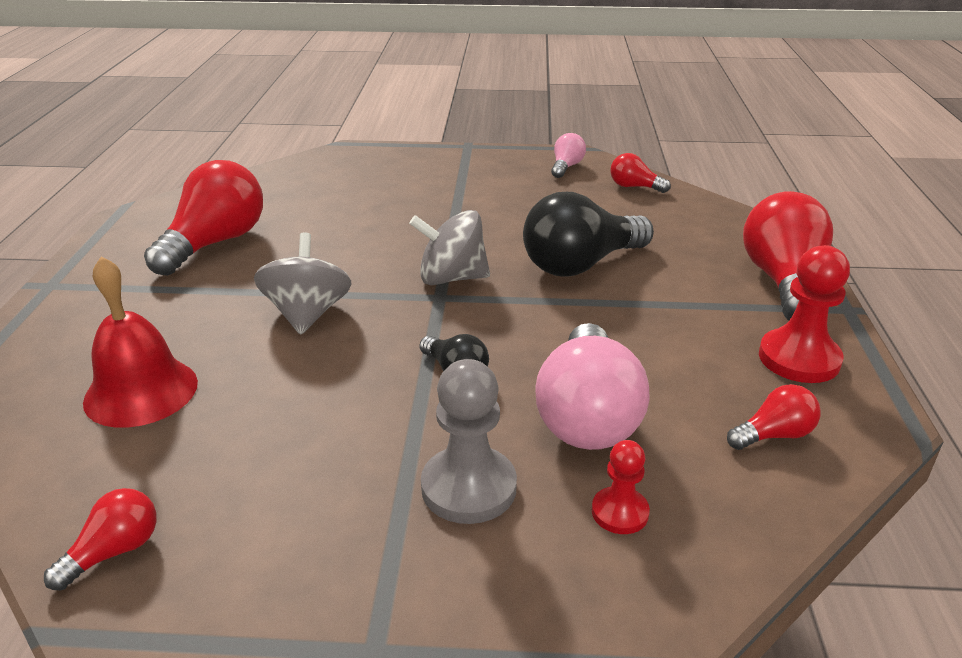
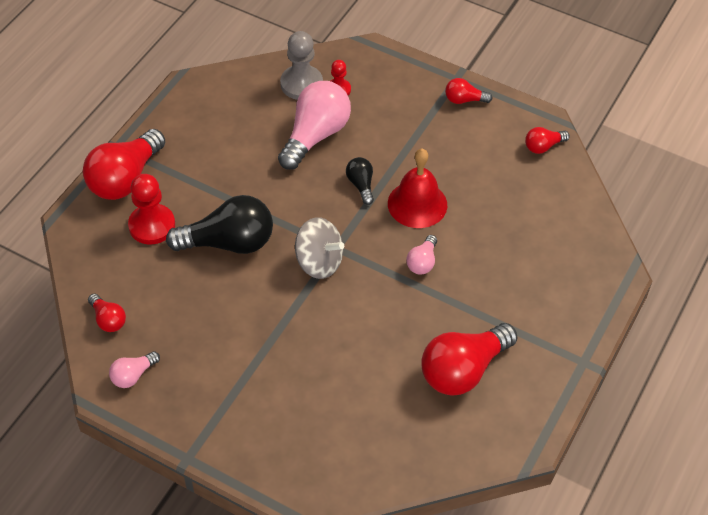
camera: 155 degrees left, 20 degrees up
(141, 391) = (527, 233): red bell -> red bell (417, 204)
(307, 314) = (422, 262): grey spinning top -> pink light bulb
(468, 487) = (391, 121): grey pawn -> grey pawn (301, 84)
(774, 435) = (243, 95): red light bulb -> red light bulb (464, 100)
(799, 359) = (183, 126): red pawn -> red pawn (152, 225)

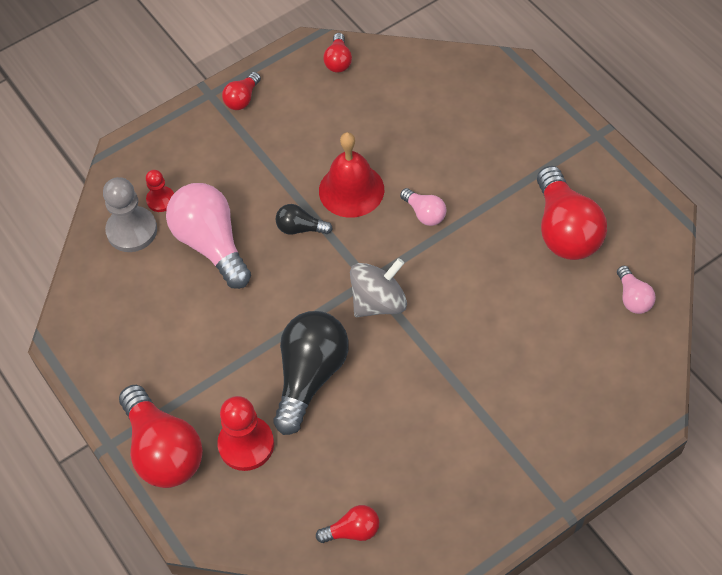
camera: 60 degrees left, 5 degrees up
(133, 375) = (438, 529): pink light bulb -> pink light bulb (633, 298)

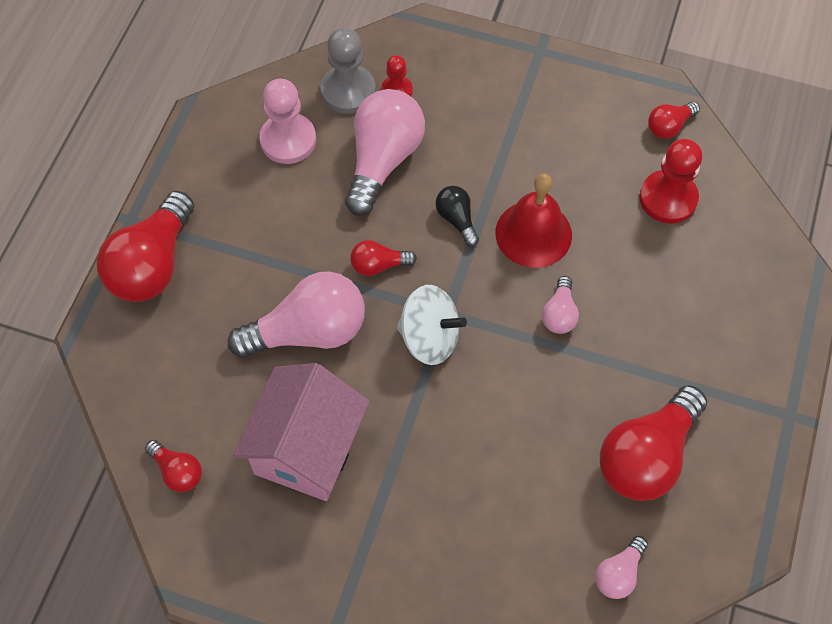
camera: 50 degrees right, 5 degrees up
(138, 295) = (288, 140): none -> pink pawn
(242, 99) = (556, 79): red light bulb -> red light bulb (378, 265)
(246, 444) = (203, 325): red pawn -> red pawn (668, 198)
(310, 376) = (308, 331): black light bulb -> pink light bulb
(379, 302) = (430, 338): grey spinning top -> white spinning top
(402, 432) = (307, 449): none -> pink house

